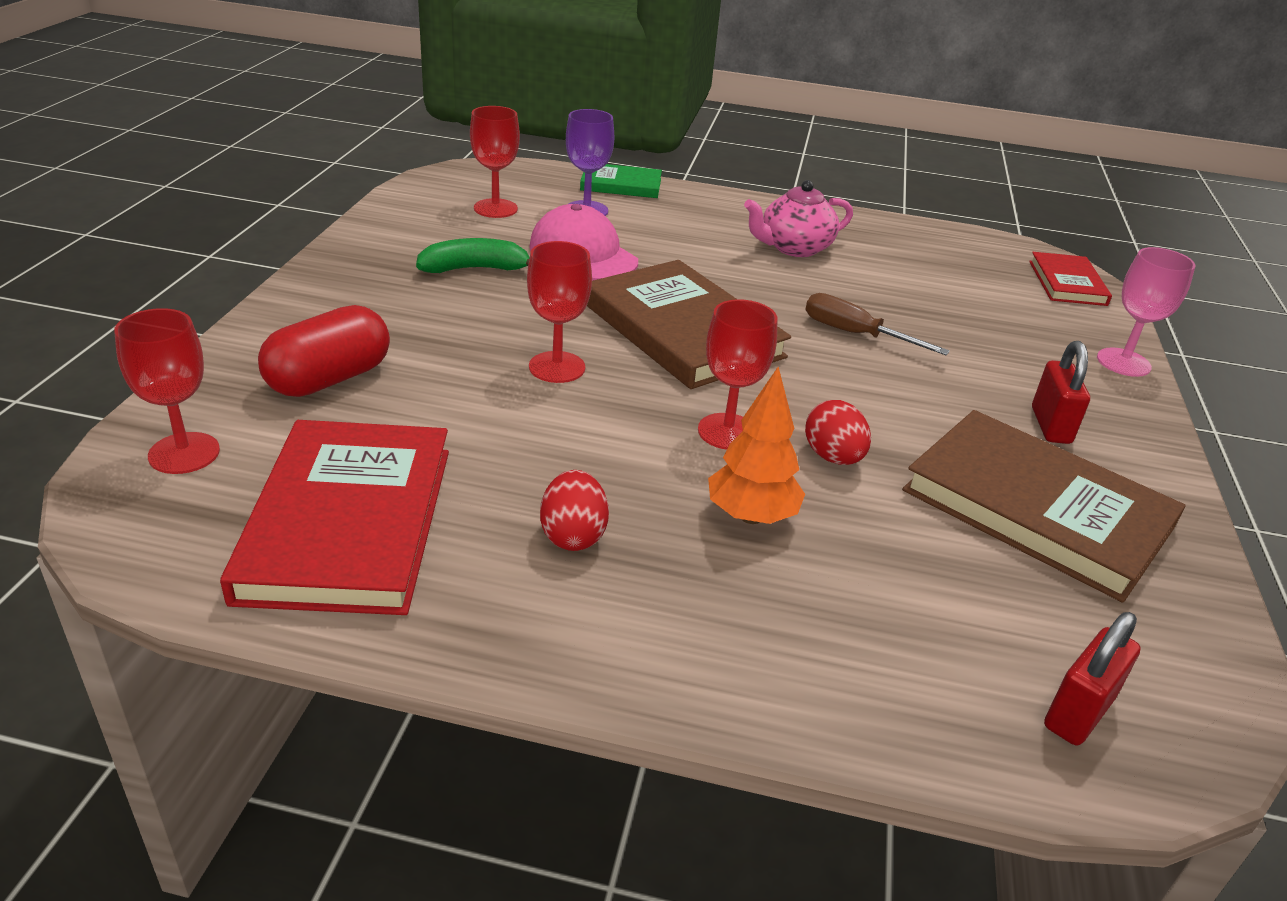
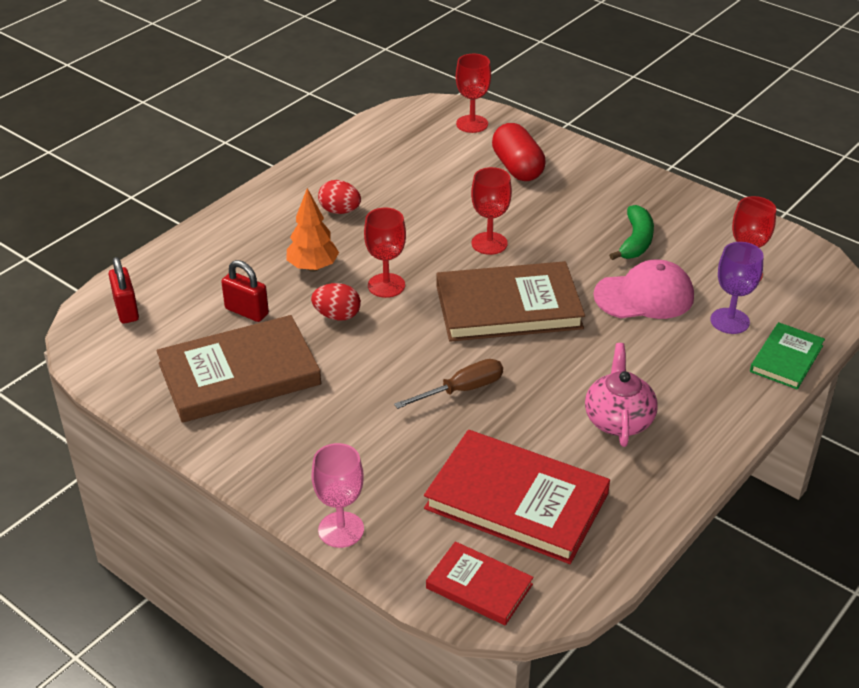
camera: 120 degrees right, 5 degrees up
(347, 522) = (392, 156): red book -> red book (517, 500)
(1050, 426) = (300, 430): red padlock -> red padlock (246, 311)

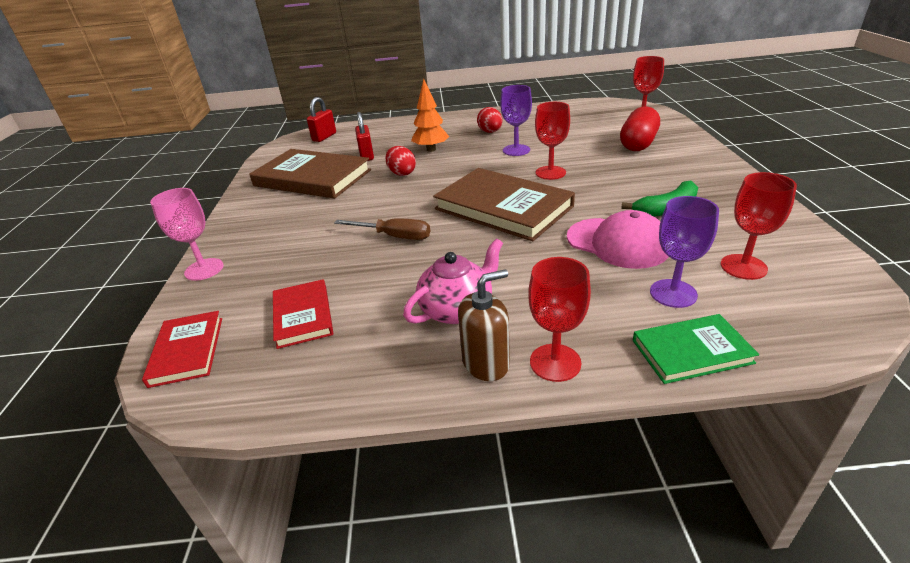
camera: 50 degrees right, 5 degrees down
(386, 285) = (452, 170): red goblet -> red goblet (555, 362)
(411, 227) = (516, 150): none -> purple goblet
(517, 500) = (303, 316): red book -> red book, size x0.54
(693, 443) = (486, 363): none -> brown soap dispenser

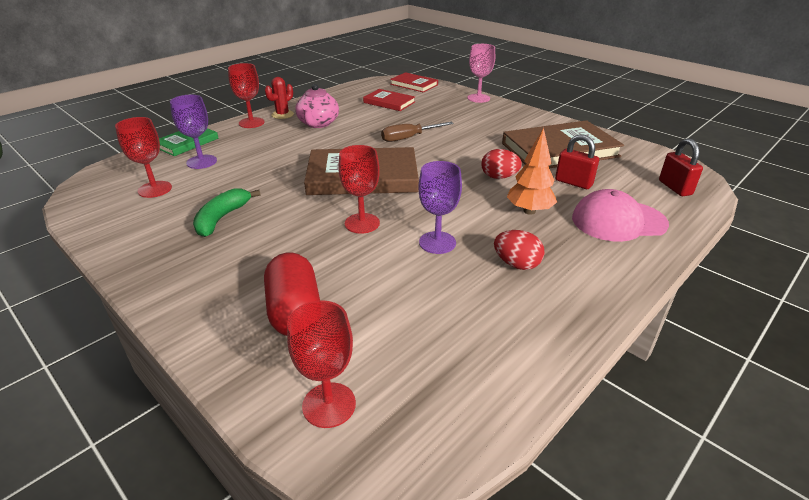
camera: 135 degrees right, 0 degrees up
(486, 363) = (282, 115): brown soap dispenser -> red cactus
(617, 243) = (251, 178): pink cap -> pink cap (618, 221)

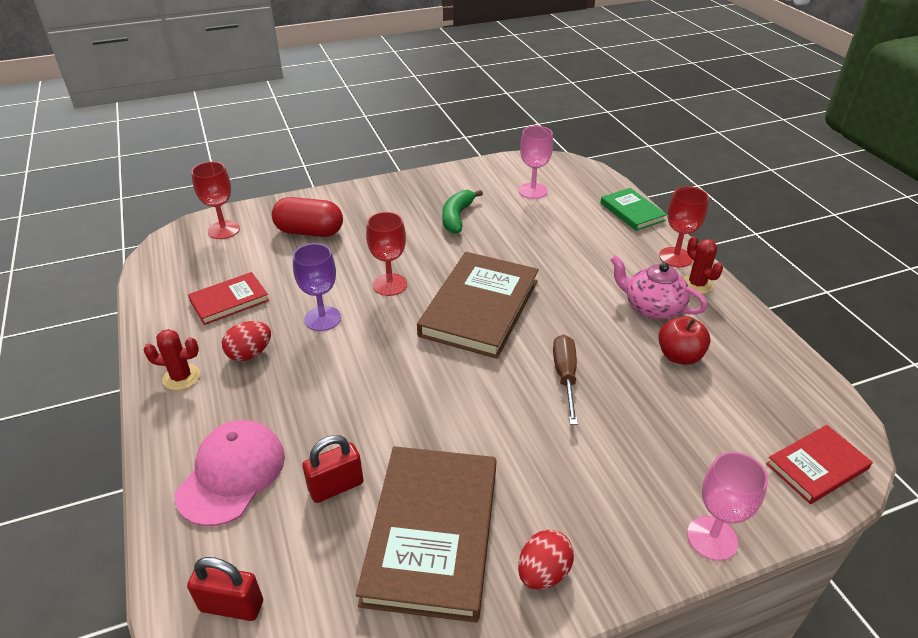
camera: 115 degrees right, 5 degrees up
(155, 189) = (533, 191): red goblet -> pink goblet
(201, 162) = (577, 216): purple goblet -> none
(222, 218) = (457, 217): green banana -> green banana turned 120 degrees counterclockwise
(361, 113) = (679, 356): none -> red apple
(389, 102) = (720, 400): red book -> red book (229, 300)
(499, 177) = (402, 417): red egg -> red egg (543, 572)
(529, 211) = (314, 406): orange tree -> none
(583, 291) = (181, 377): none -> red cactus

